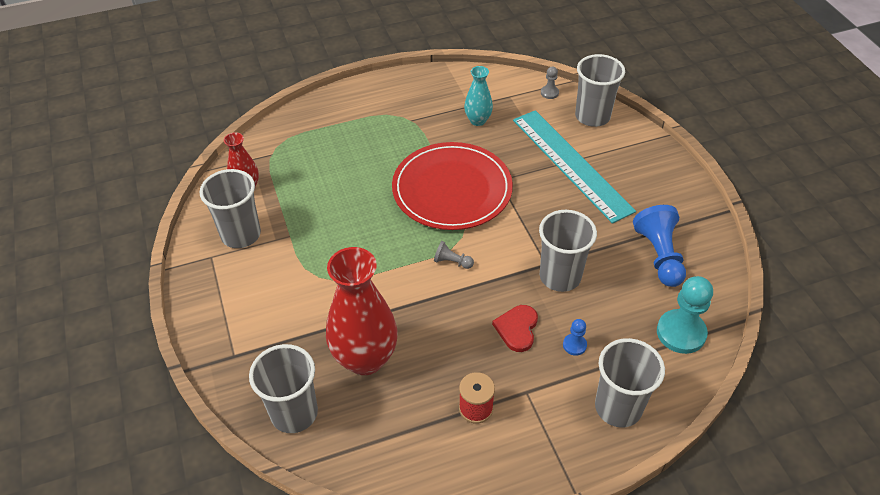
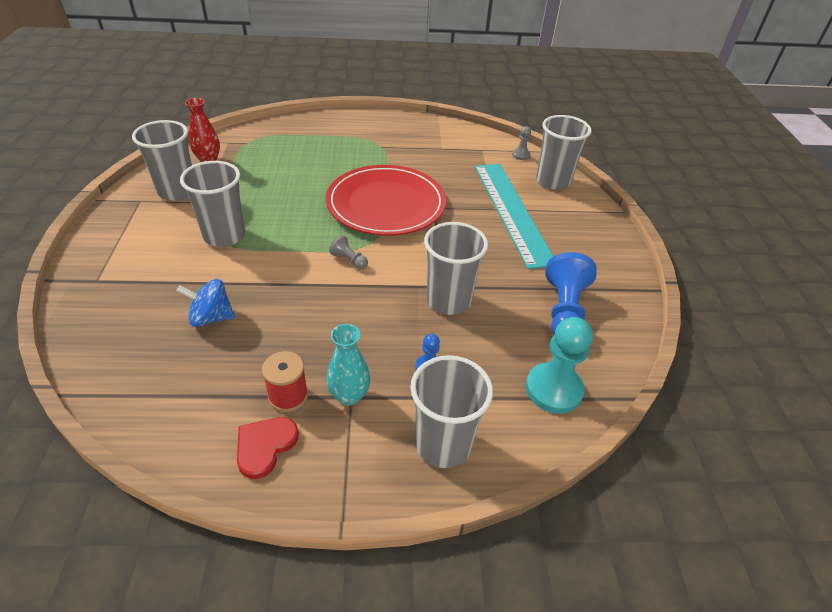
camera: 15 degrees right, 5 degrees down
(294, 413) = (110, 345): grey cup -> grey cup (224, 235)
(365, 359) = (211, 317): red vase -> blue spinning top
(478, 120) = (442, 160): turquoise vase -> turquoise vase (349, 396)
(517, 329) = (377, 334): red heart -> red heart (265, 446)

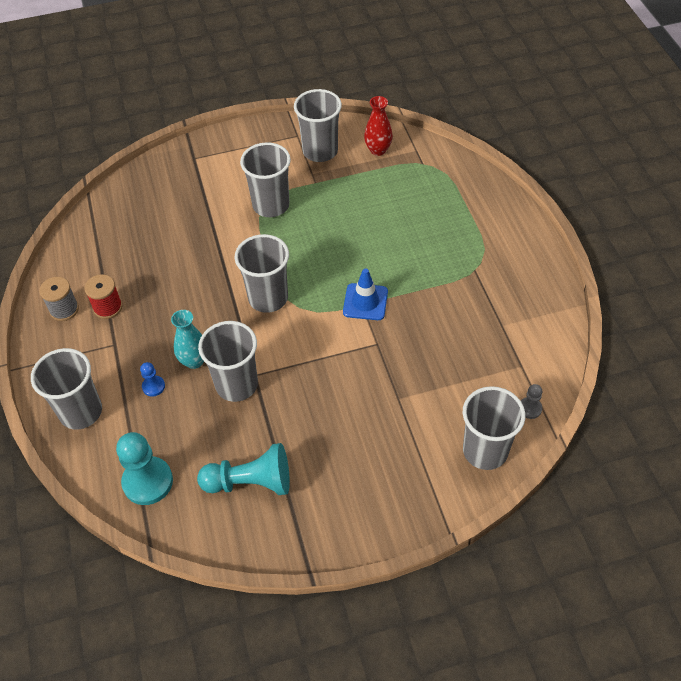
camera: 80 degrees right, 10 degrees up
(211, 317) = (173, 236): blue spinning top -> none
(265, 446) = (64, 309): red heart -> grey spool
(349, 260) = (268, 298): grey pawn -> grey cup
(349, 396) = (114, 343): turquoise vase -> turquoise vase (194, 361)
(386, 204) = (365, 302): red plate -> blue traffic cone
(512, 212) = (399, 416): turquoise ruler -> none
(564, 310) = (250, 482): blue pawn -> turquoise pawn

